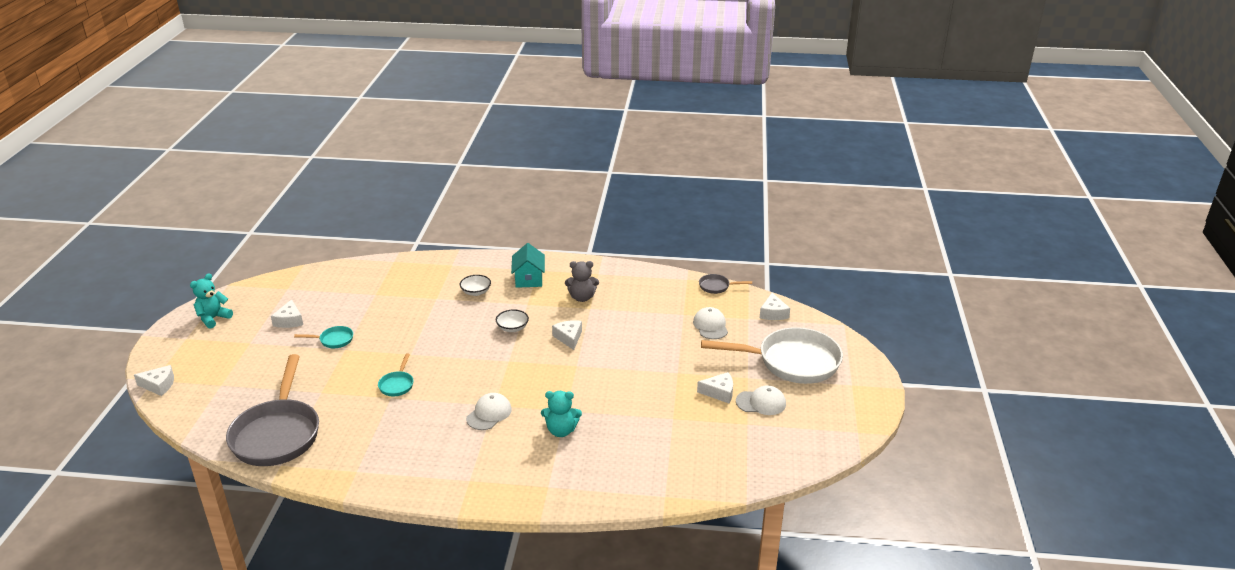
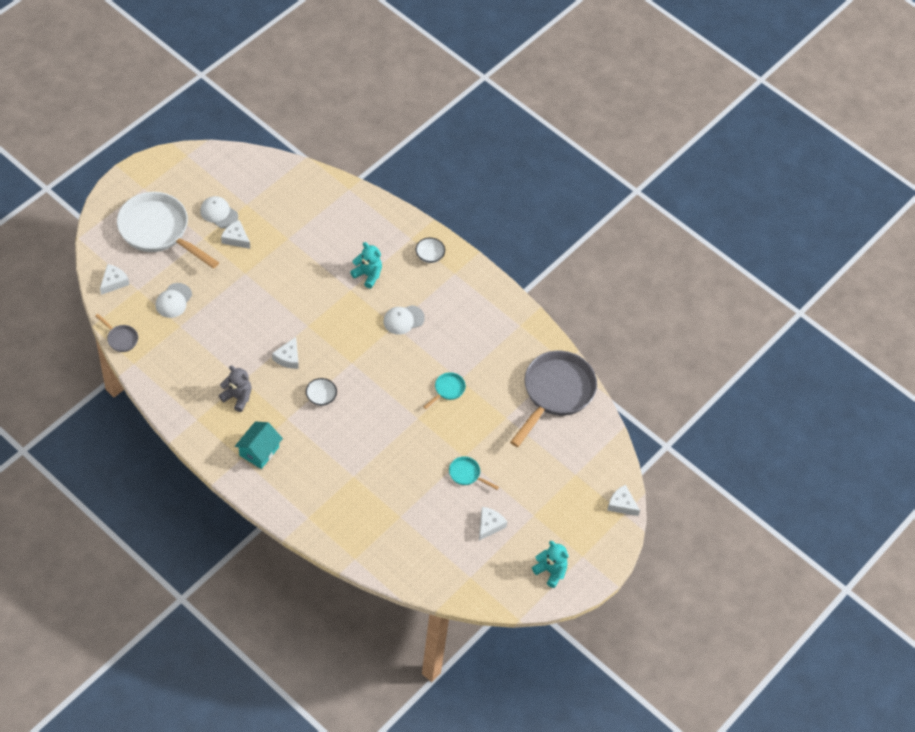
camera: 150 degrees left, 25 degrees up
(213, 318) = (550, 571): turquoise teddy bear -> turquoise teddy bear turned 120 degrees counterclockwise
(476, 292) = (316, 462): white bowl -> white bowl (429, 255)

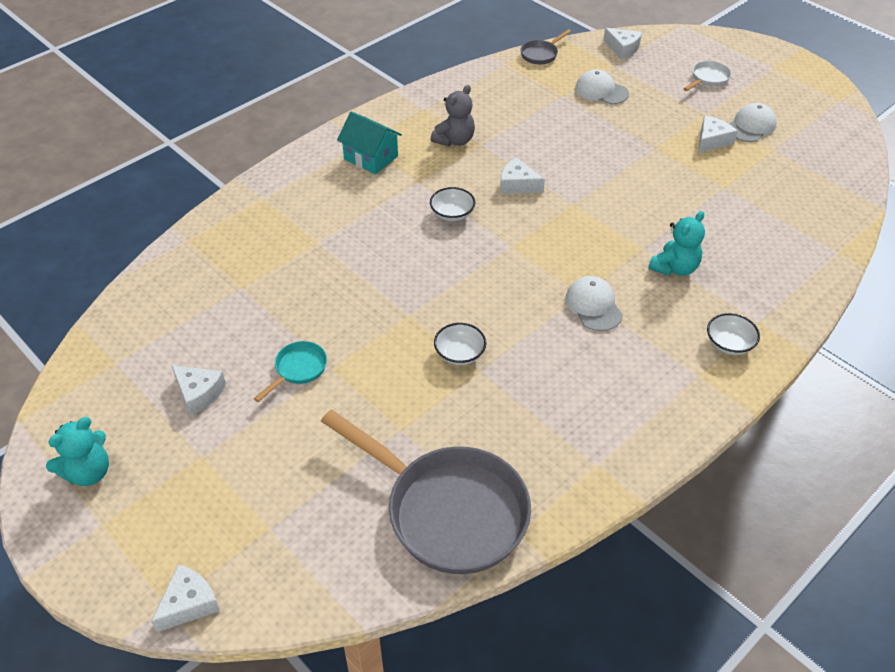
camera: 100 degrees right, 10 degrees down
(158, 231) = (708, 79): white pan -> white pan, size x0.42
(447, 390) = (459, 354): turquoise pan -> white bowl

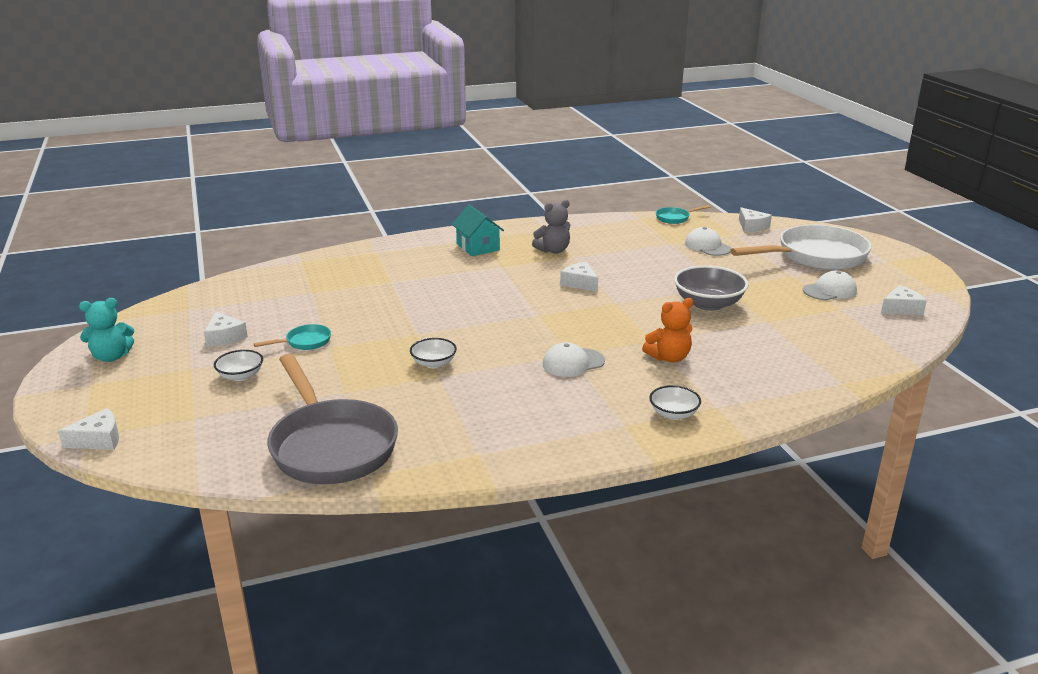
camera: 25 degrees right, 20 degrees down
(452, 214) = (509, 288): white bowl -> white bowl (240, 376)
(541, 54) = (675, 218): grey pan -> turquoise pan
(593, 306) = (573, 363): white cap -> white cap turned 120 degrees counterclockwise
(658, 178) = (708, 304): none -> grey bowl
(674, 268) = (669, 358): turquoise teddy bear -> orange teddy bear
(708, 79) = (815, 256): white pan -> white pan, size x2.38
(712, 140) = (782, 292): white cheese -> white cheese (901, 308)

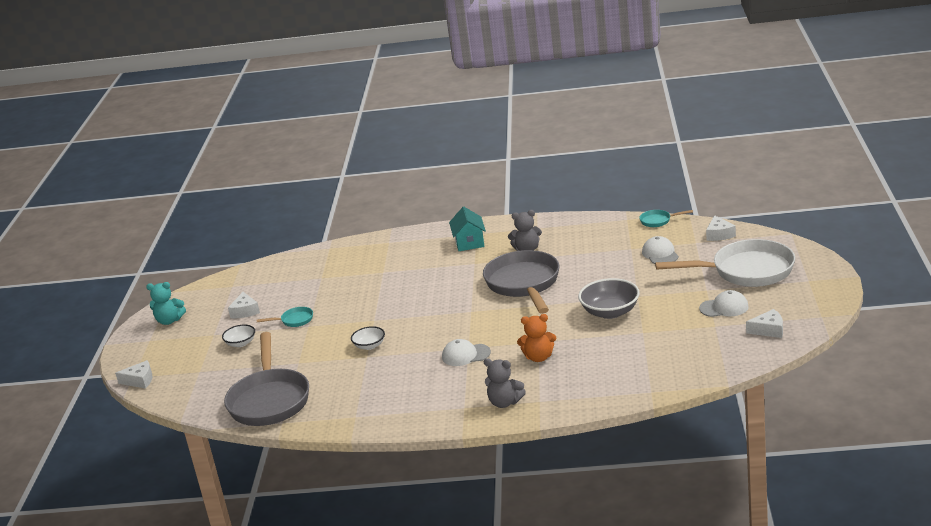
camera: 25 degrees right, 0 degrees up
(580, 283) = (524, 284): white cheese -> grey pan
(673, 414) = (504, 402): white bowl -> grey teddy bear

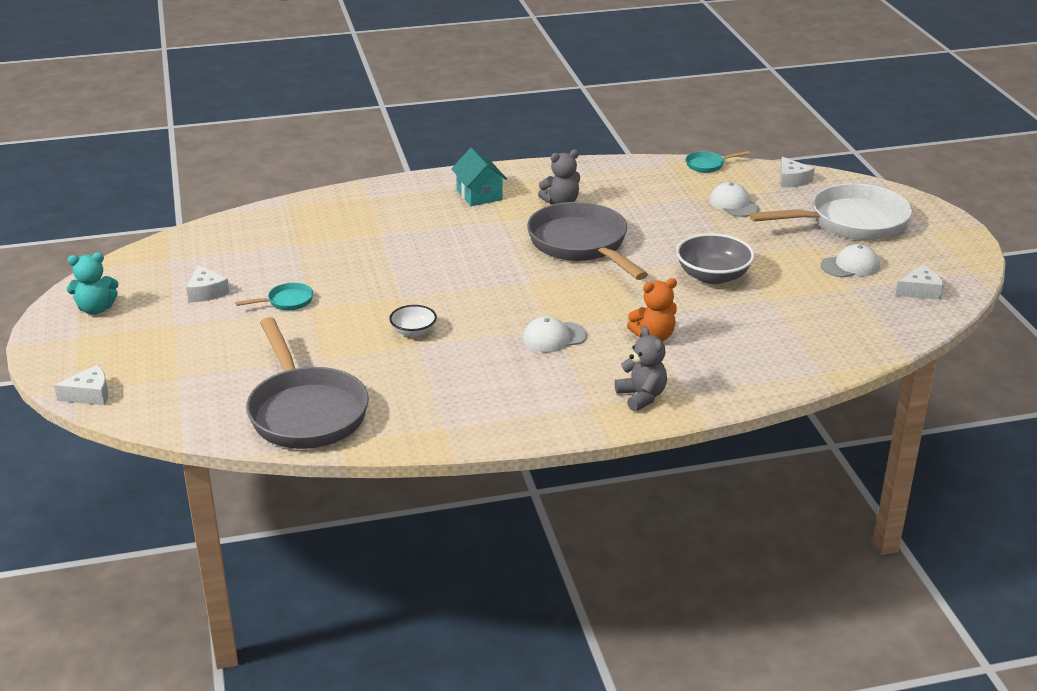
camera: 20 degrees left, 5 degrees up
(241, 343) = (222, 335): white bowl -> none
(504, 402) = (641, 397): grey teddy bear -> grey teddy bear turned 120 degrees counterclockwise

